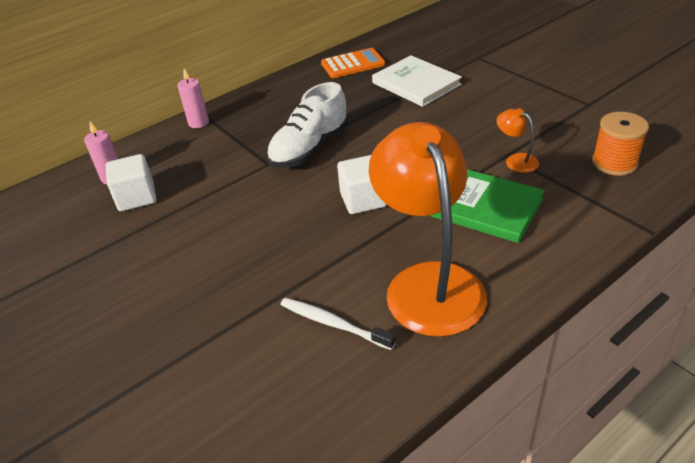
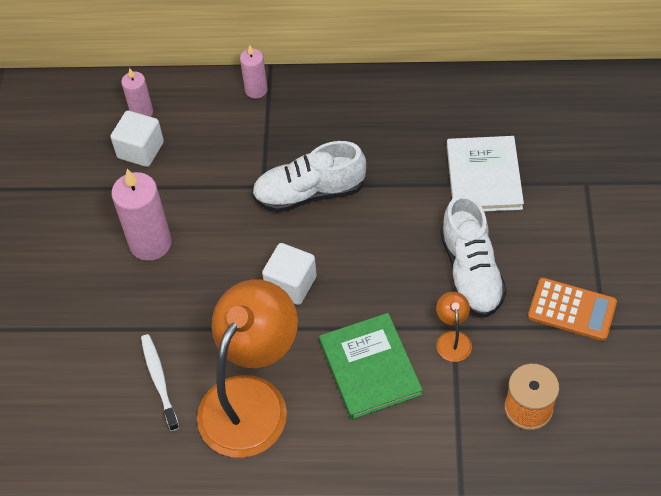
camera: 40 degrees right, 15 degrees up
(213, 244) = (150, 243): none -> pink candle
(353, 64) = (459, 103): orange calculator -> orange calculator (572, 310)
(475, 125) = (471, 272): none -> white shoe

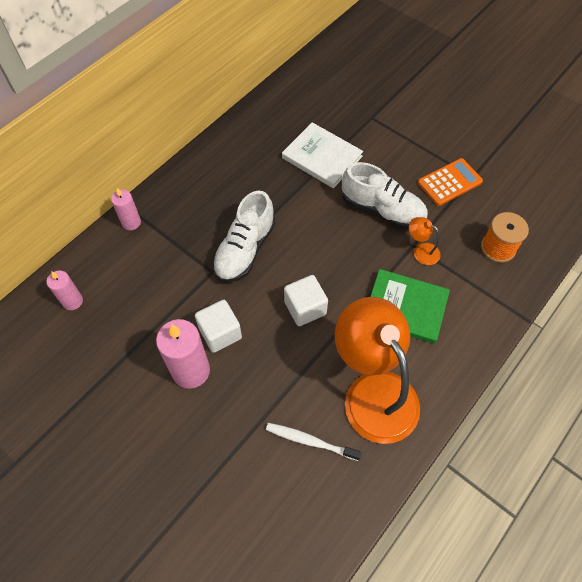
camera: 55 degrees left, 5 degrees up
(140, 150) = (104, 324): white cube -> white cube (220, 333)

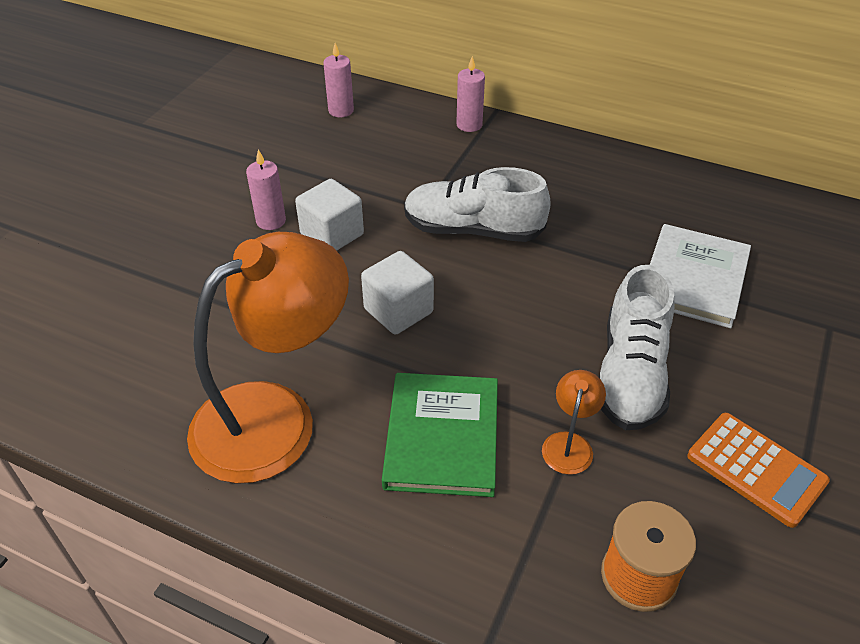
camera: 75 degrees right, 15 degrees down
(191, 371) = (271, 221): pink candle -> pink candle, size x0.58
(310, 441) = (185, 355): white toothbrush -> none

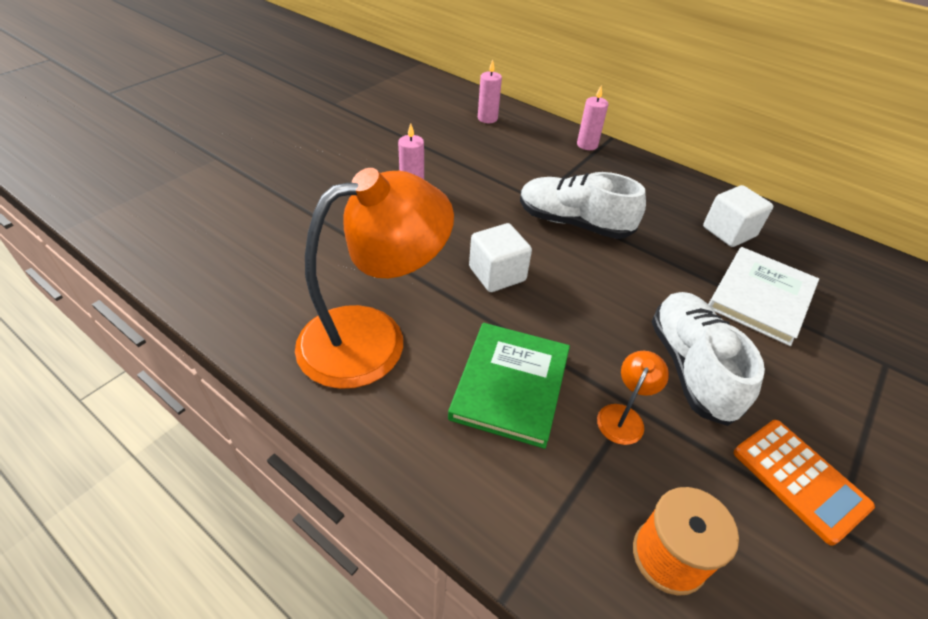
camera: 10 degrees right, 0 degrees up
(332, 234) = (457, 206): white cube -> white cube (729, 232)
(630, 374) = (690, 367): white shoe -> white shoe turned 150 degrees clockwise

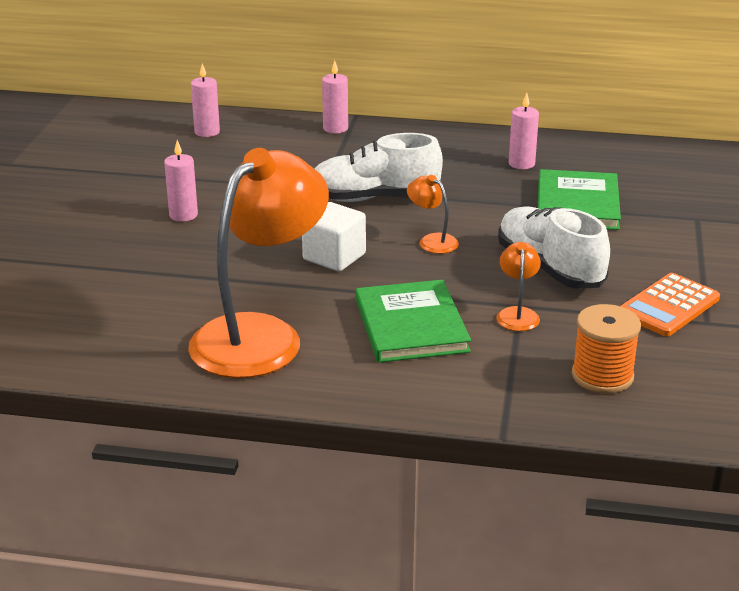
camera: 25 degrees left, 15 degrees down
(595, 289) = (432, 241): none -> orange lamp
(729, 232) = (521, 164): white cube -> pink candle
(761, 297) = (577, 204): white book -> green book
(799, 479) = (668, 306): orange calculator -> orange calculator turned 105 degrees clockwise

